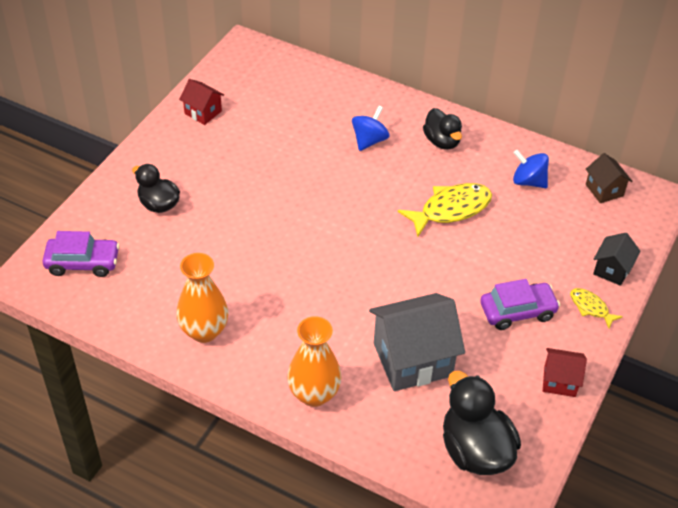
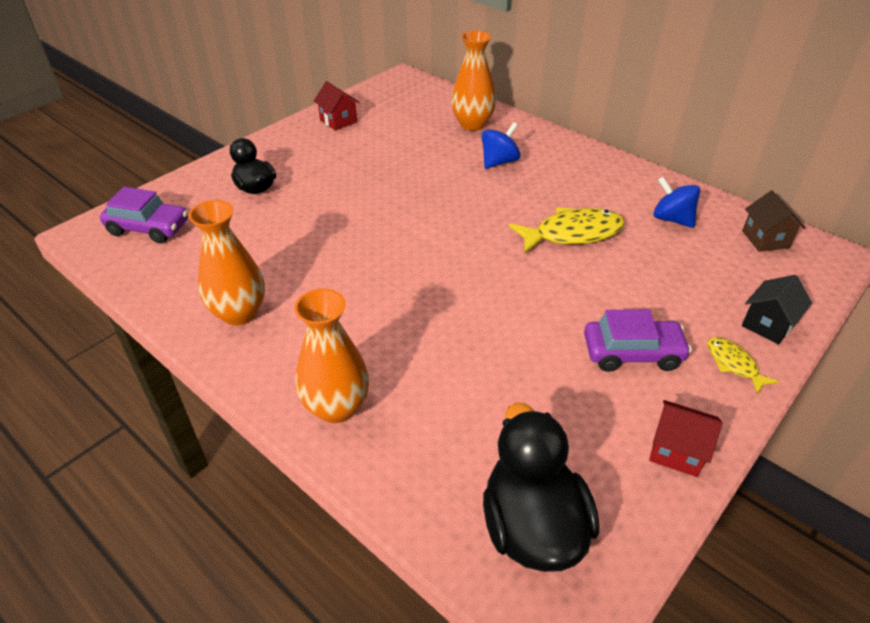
camera: 15 degrees right, 5 degrees down
(332, 98) = (472, 124): none -> orange vase
(412, 359) = (478, 387): grey house -> none
(442, 141) = (578, 172): black duck -> none

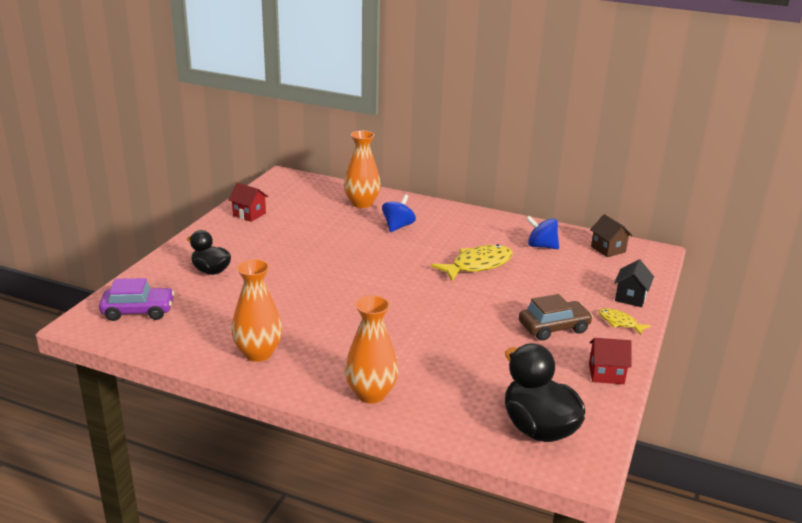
camera: 20 degrees left, 15 degrees down
(632, 353) = (554, 328): purple car -> brown car

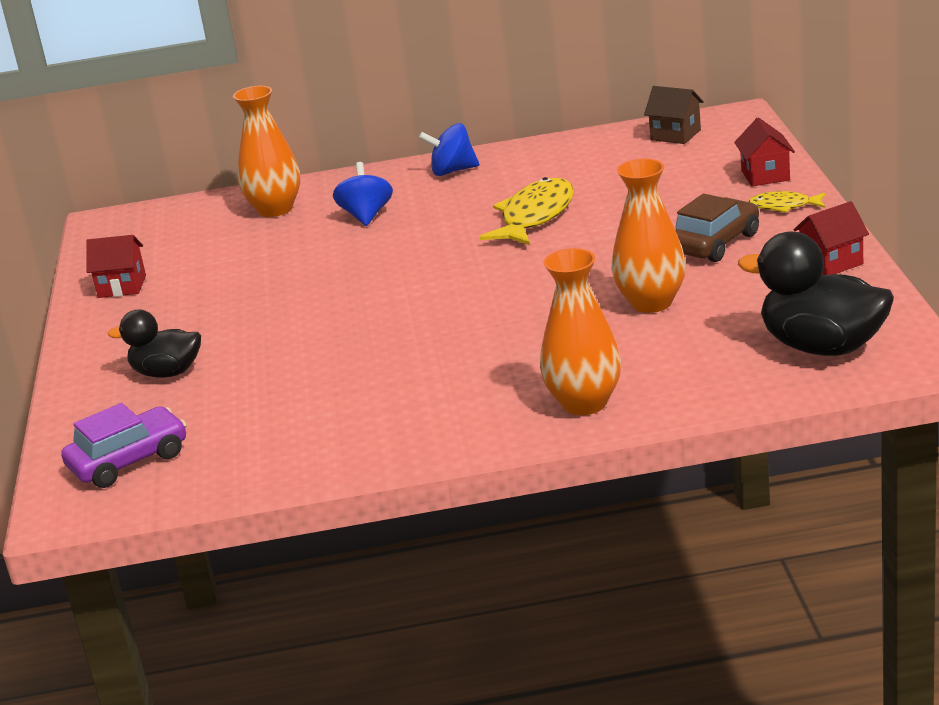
camera: 25 degrees left, 0 degrees up
(258, 353) = (377, 429): orange vase -> orange vase (651, 303)
(541, 246) = (588, 164): blue spinning top -> blue spinning top (452, 171)
(630, 297) = (765, 175): black house -> red house

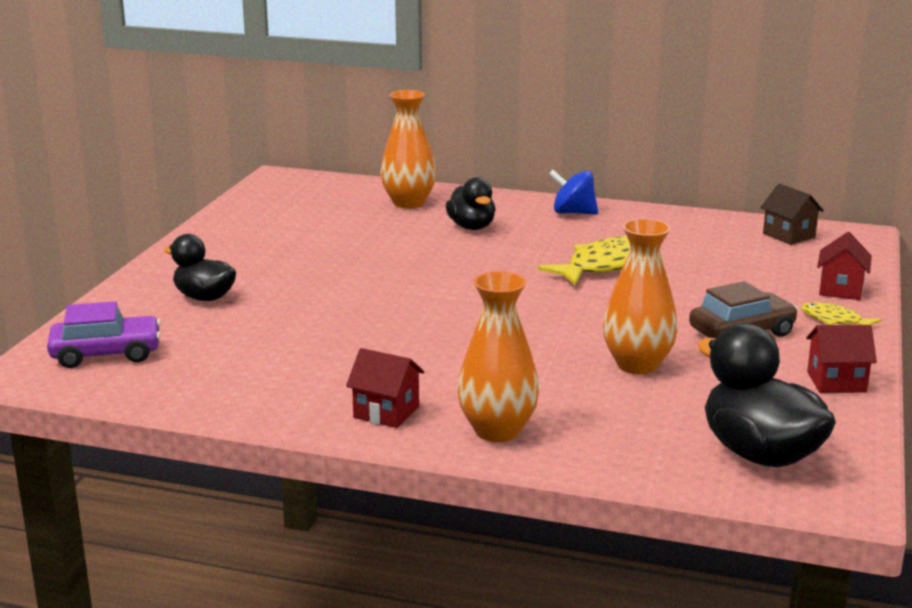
camera: 20 degrees right, 5 degrees down
(122, 286) = (241, 225): red house -> red house (386, 412)
(366, 216) = (471, 227): blue spinning top -> black duck

